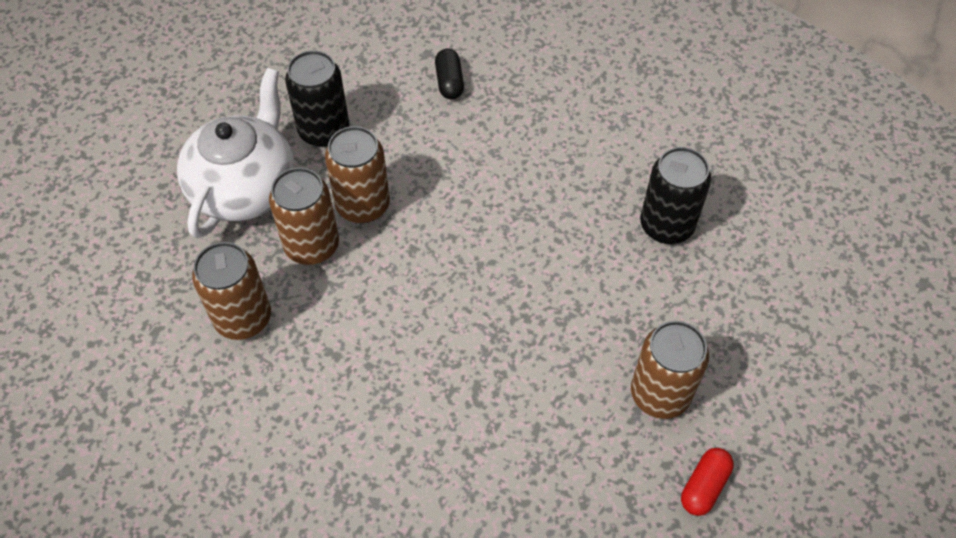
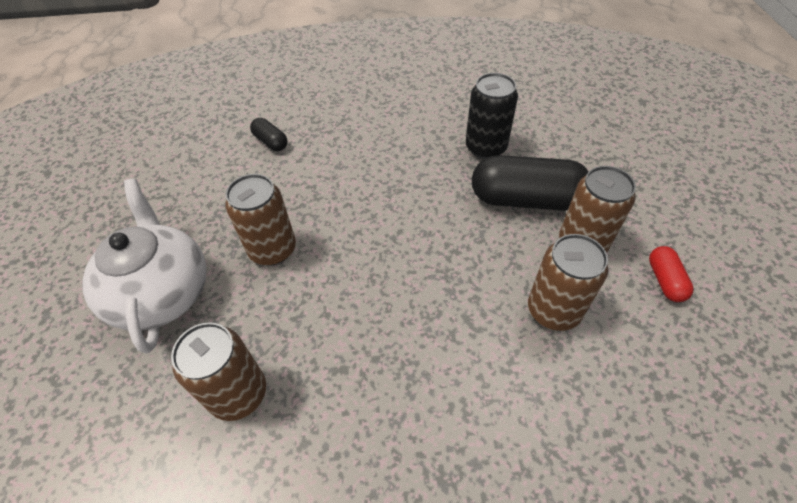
camera: 35 degrees left, 5 degrees down
(312, 246) = (255, 301): brown can -> brown can (553, 310)
(324, 131) = (200, 218): black can -> none
(649, 311) = (525, 200): none -> black capsule

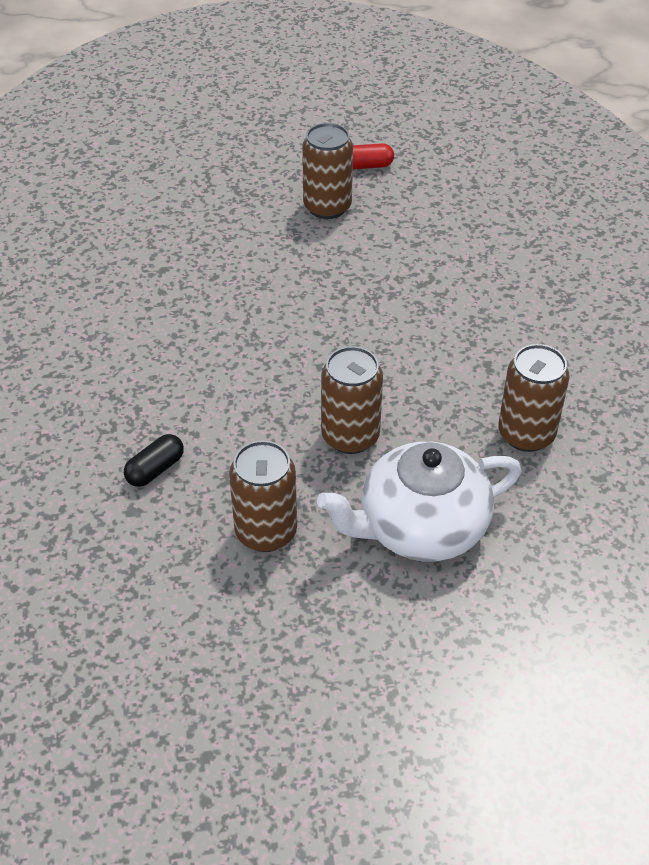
camera: 95 degrees left, 5 degrees down
(485, 148) = (184, 264): black can -> none
(525, 200) = (270, 238): black capsule -> none
(553, 310) = (405, 231): brown can -> brown can (266, 532)

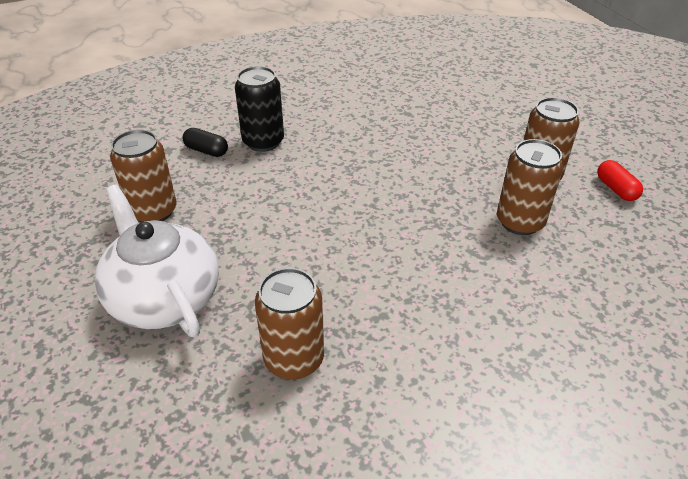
camera: 75 degrees right, 5 degrees down
(161, 410) = (263, 142): none -> black can
(350, 436) = (260, 238): brown can -> brown can (520, 222)

